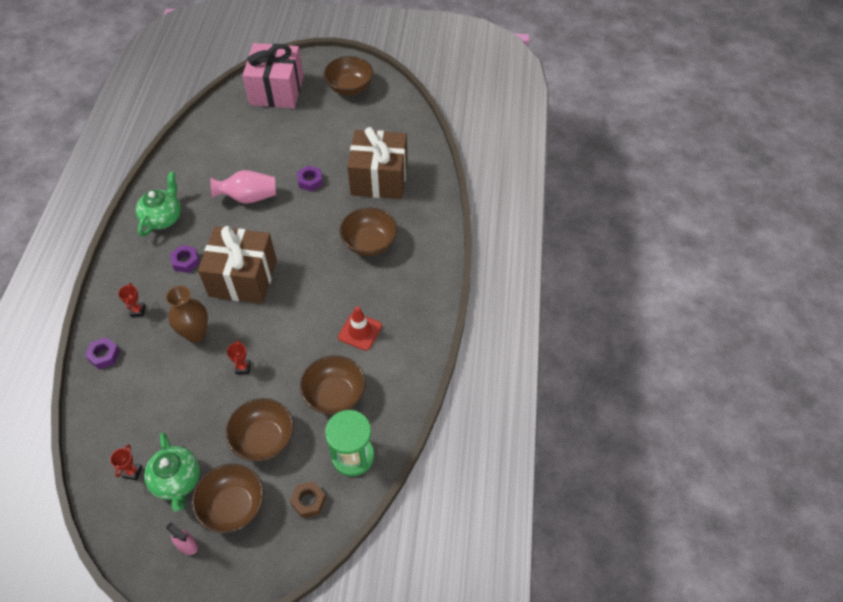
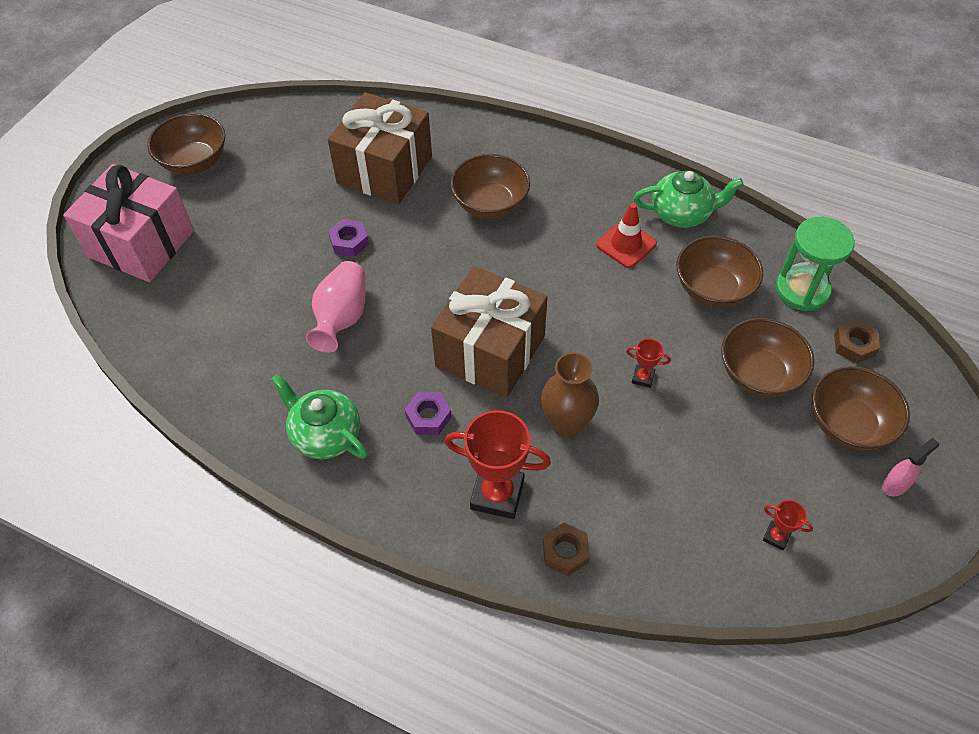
camera: 70 degrees left, 0 degrees up
(104, 355) = (565, 552): purple nut -> brown nut
(138, 311) = (497, 494): red trophy -> red trophy, size x2.13
(177, 480) = (800, 483): green teapot -> green teapot (682, 213)

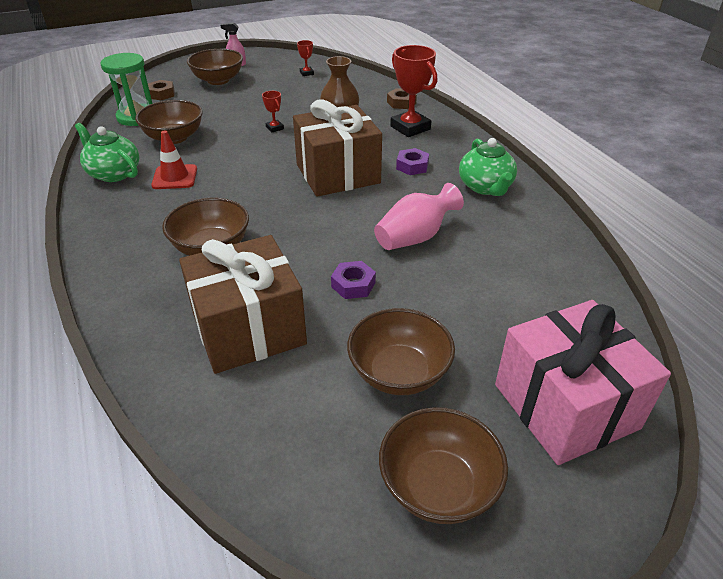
camera: 140 degrees left, 15 degrees down
(759, 374) = (220, 105): brown bowl -> brown bowl (399, 373)

